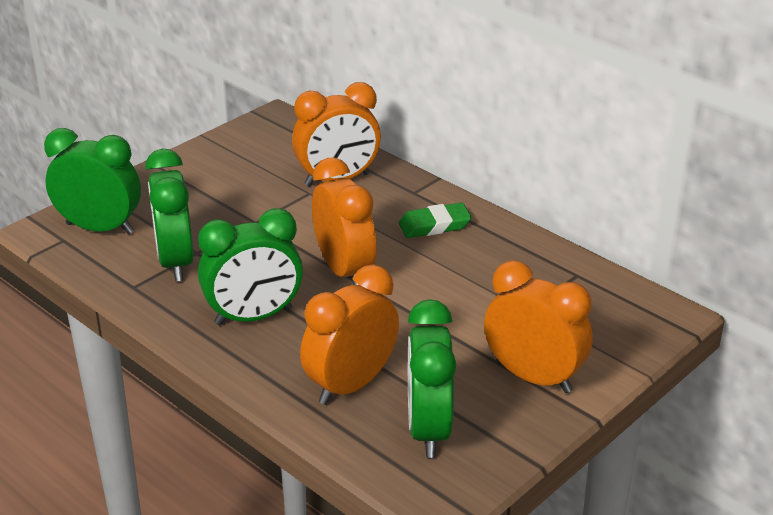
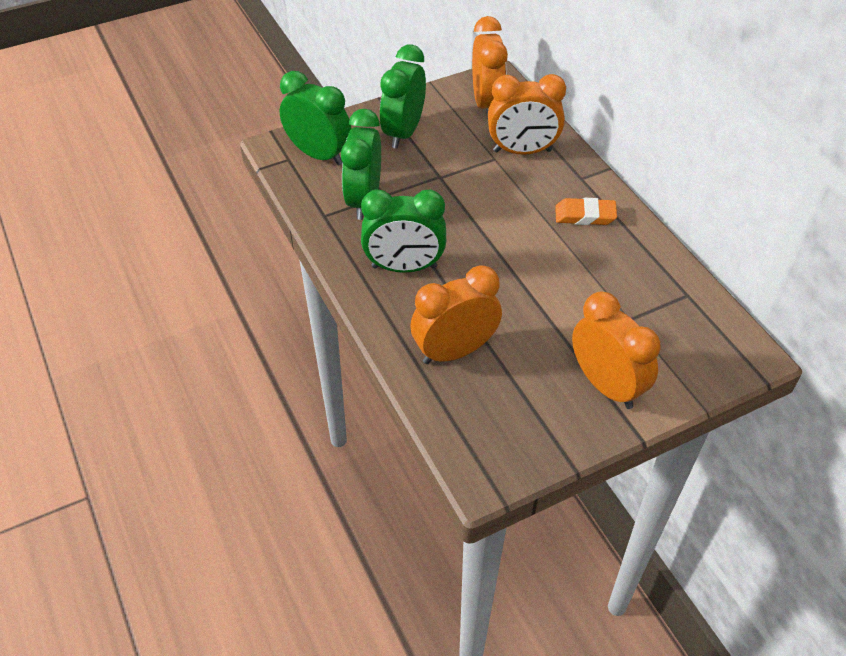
camera: 20 degrees right, 15 degrees up
(344, 270) = (492, 241): orange clock -> orange clock (486, 103)
(428, 429) = (499, 410): green clock -> green clock (403, 132)
(434, 225) = (585, 215): green eraser -> orange eraser

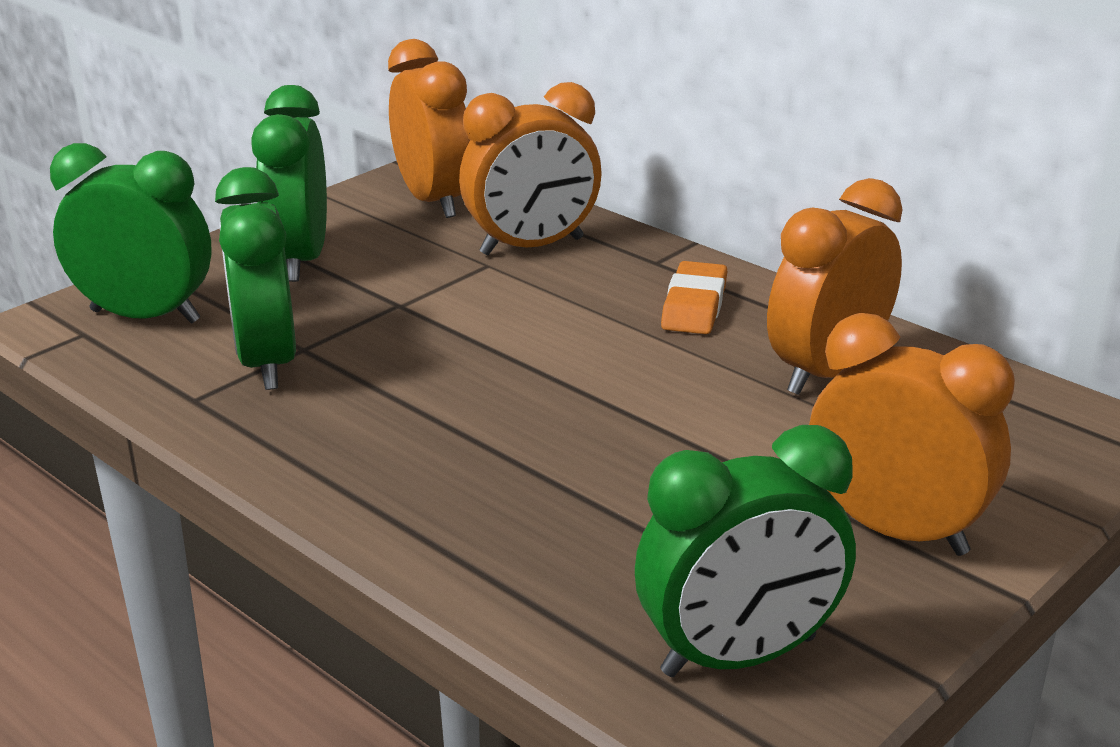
camera: 20 degrees left, 20 degrees down
(404, 267) = (398, 441): green clock -> green clock (739, 656)
(454, 351) = (571, 547): orange clock -> orange clock (827, 372)
(585, 215) = (694, 306): orange eraser -> orange eraser turned 60 degrees counterclockwise

